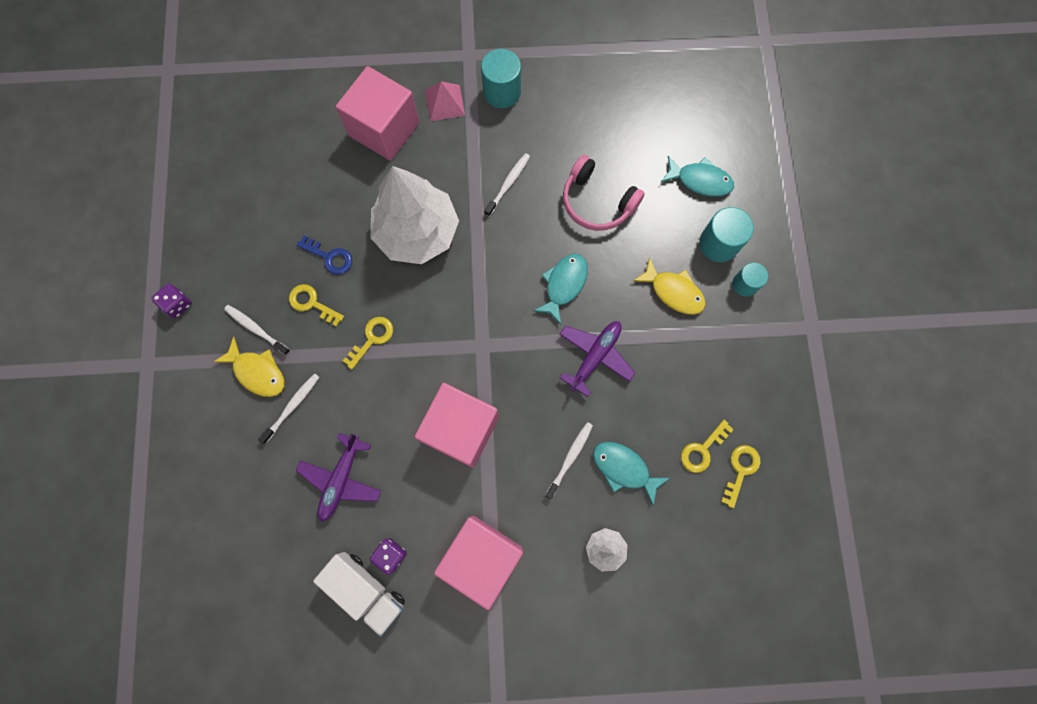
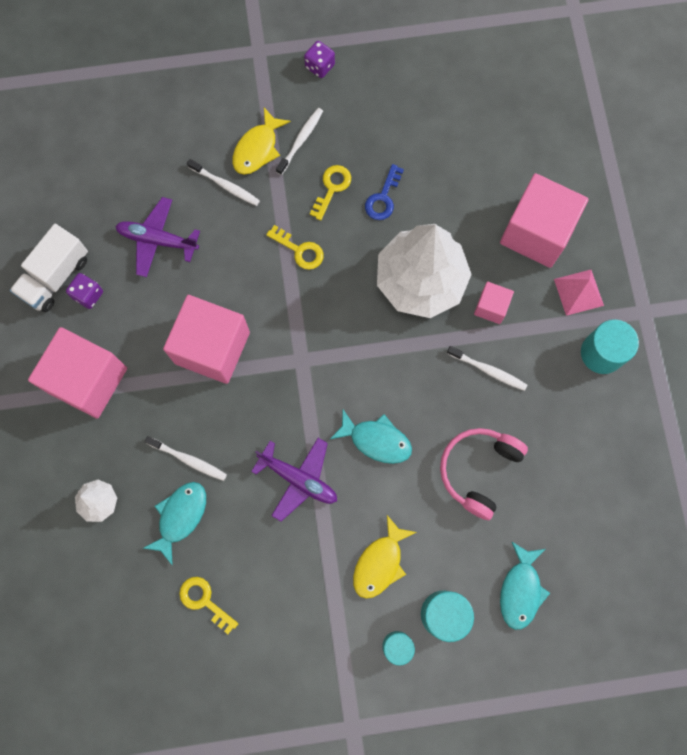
camera: 85 degrees right, 0 degrees up
(450, 175) = (491, 307): none -> pink cube
(740, 470) = (184, 644): yellow key -> none

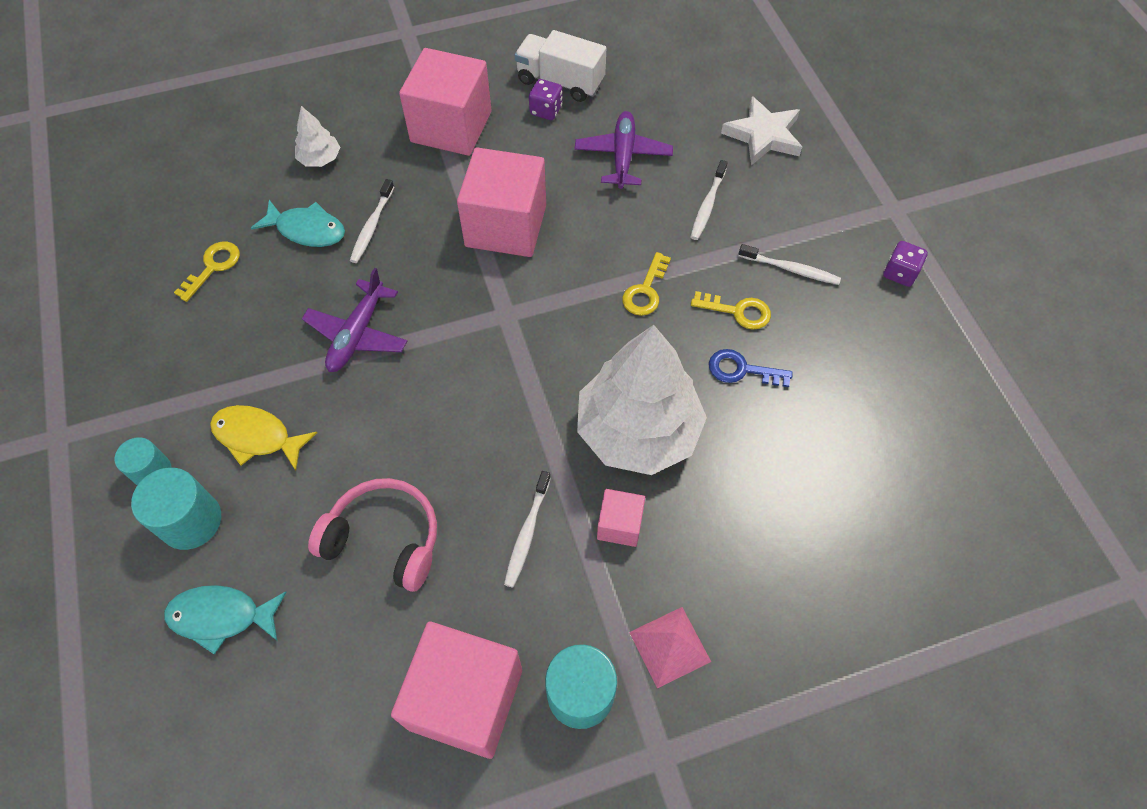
camera: 80 degrees right, 15 degrees down
(161, 124) = (763, 135): none -> white star
(257, 149) = (764, 228): yellow fish -> none
(376, 440) = (414, 410): turquoise fish -> none
(536, 232) = (747, 573): pink cube -> pink cube (465, 699)

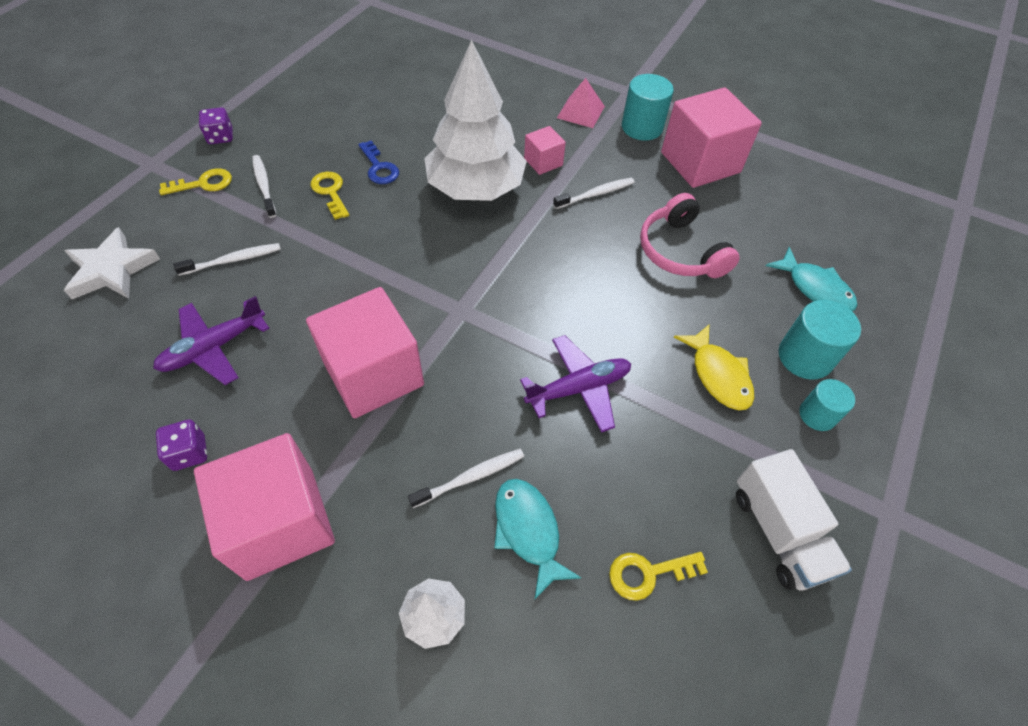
camera: 135 degrees left, 5 degrees down
(560, 82) = (130, 473): white truck -> white truck (779, 532)
(645, 290) = (358, 247): yellow key -> yellow key (203, 184)

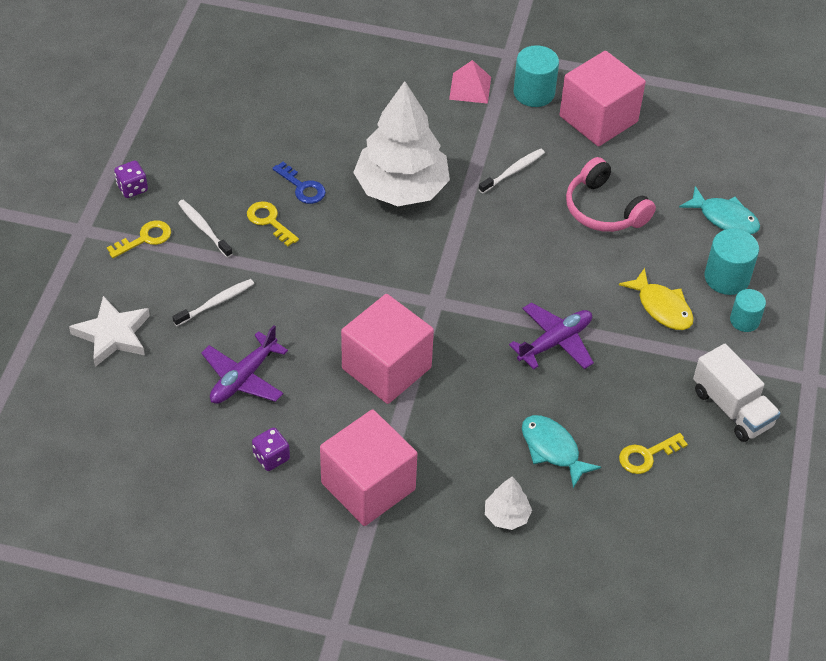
camera: 15 degrees left, 5 degrees down
(470, 477) = (496, 424): white toothbrush -> none
(543, 162) = (453, 149): pink cube -> none

